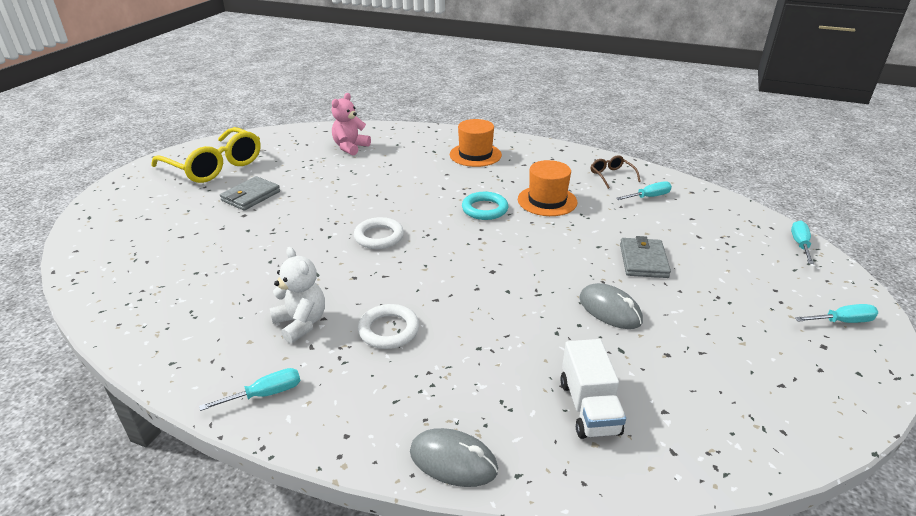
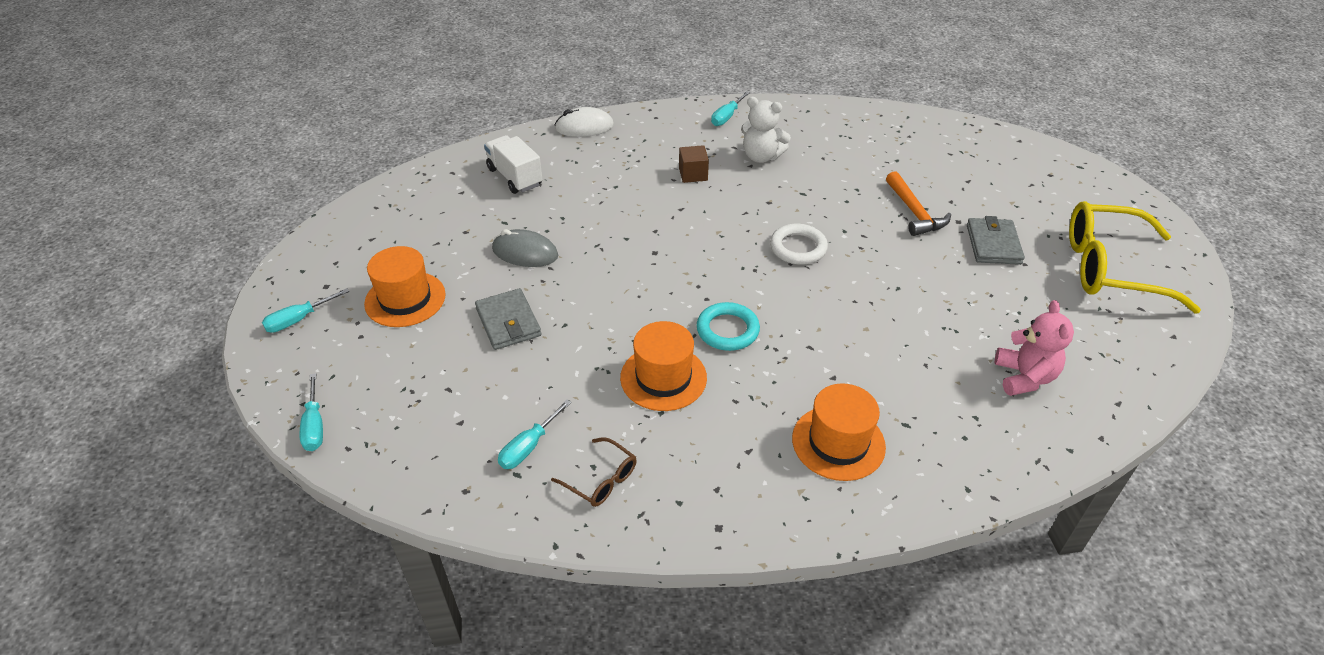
camera: 150 degrees right, 10 degrees up
(261, 230) = (914, 212): none -> orange hammer
(389, 330) = (693, 174): white ring -> brown cube
(453, 461) = (584, 127): grey mouse -> white mouse
(735, 306) = (405, 299): none -> orange hat

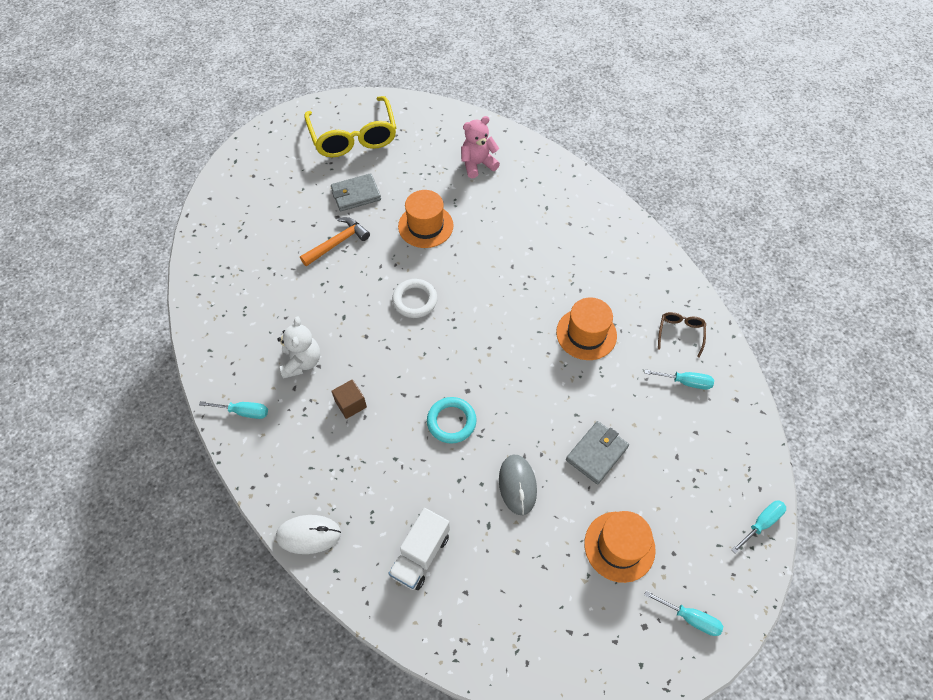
camera: 115 degrees left, 15 degrees up
(584, 127) = (308, 535): white mouse -> white mouse turned 60 degrees counterclockwise
(727, 330) = (523, 314): turquoise ring -> turquoise ring (451, 422)
(838, 442) = (579, 233): orange hat -> orange hat (425, 226)

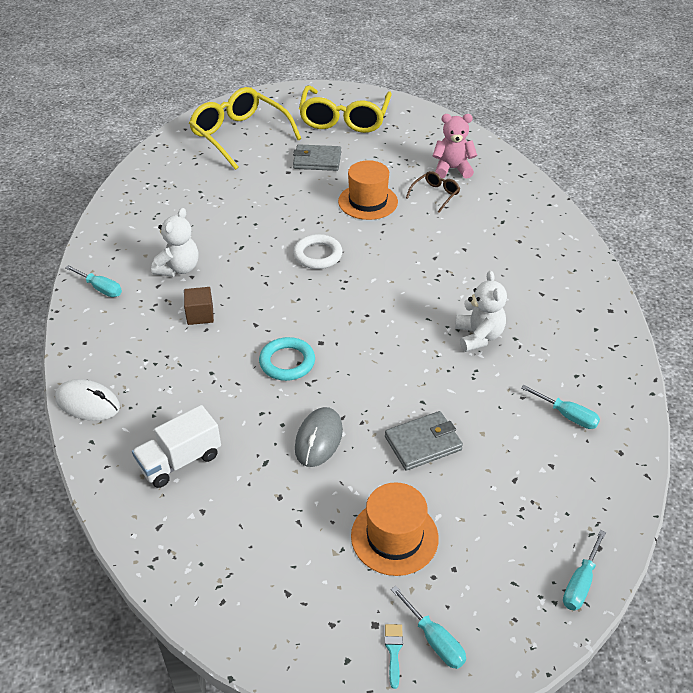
camera: 25 degrees right, 15 degrees down
(267, 189) = (240, 135): none -> yellow glasses
(337, 243) = (275, 191): orange hammer -> none
(586, 334) = (478, 336): orange hat -> white teddy bear
(668, 641) = (393, 651): none -> turquoise brush
(680, 333) = (587, 370): brown glasses -> brown glasses (435, 195)
(761, 523) = (580, 583): turquoise screwdriver -> turquoise screwdriver turned 135 degrees clockwise

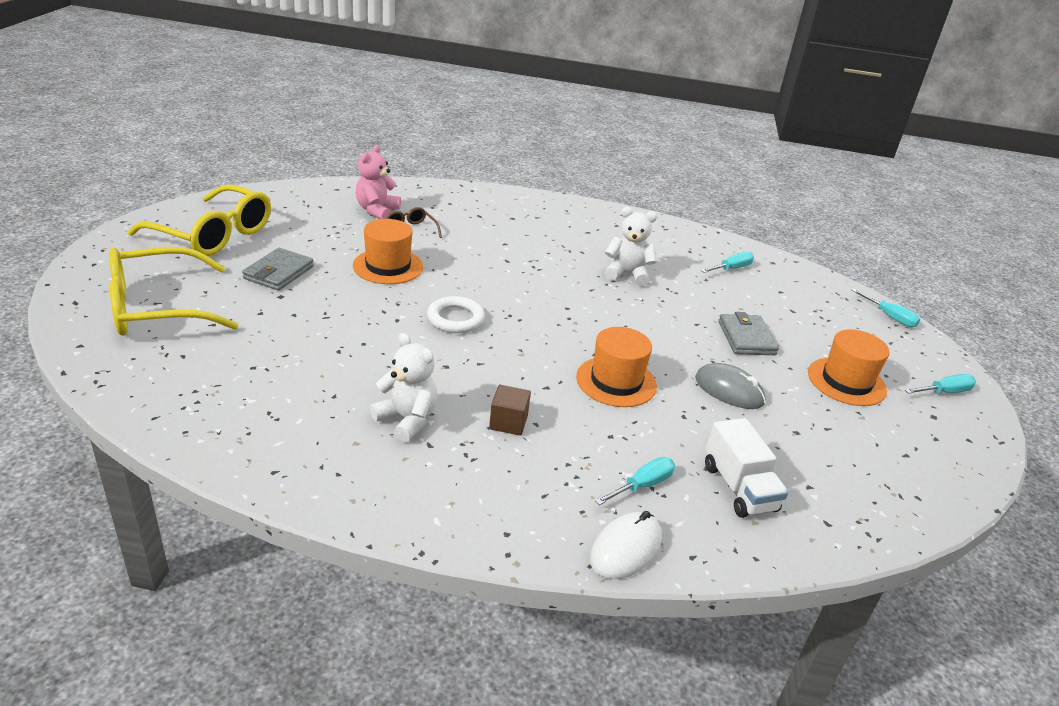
camera: 75 degrees left, 10 degrees down
(100, 288) = (400, 498): turquoise screwdriver -> turquoise screwdriver (642, 485)
(287, 362) = (616, 381): turquoise ring -> orange hat
(393, 651) = (957, 414): turquoise brush -> none

